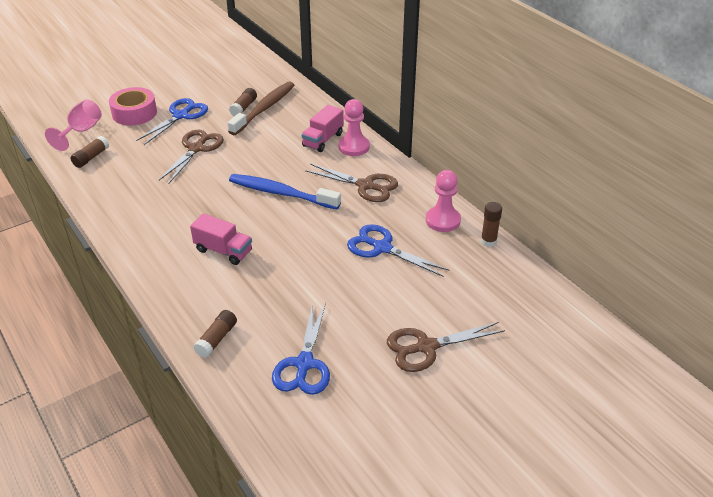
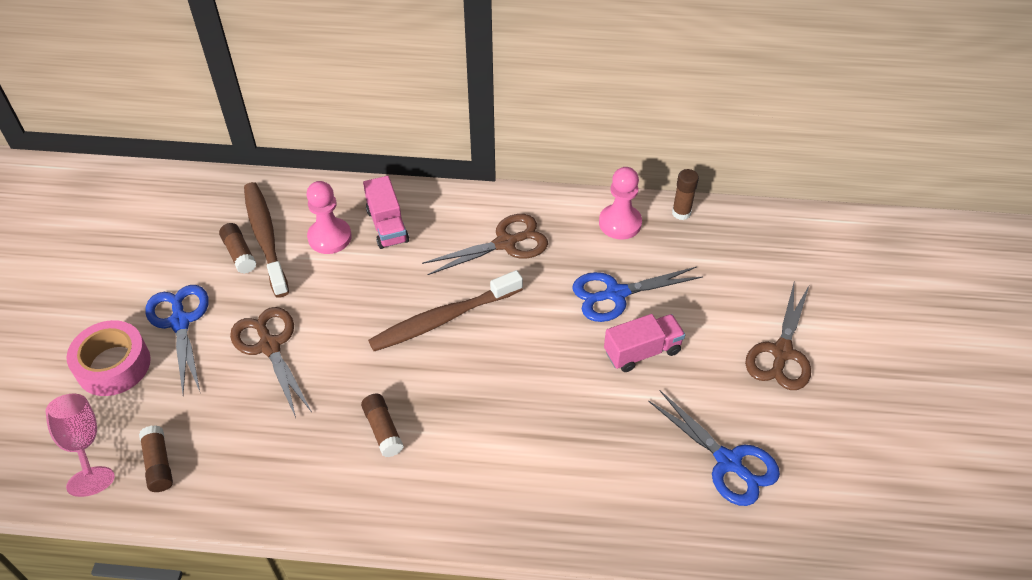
camera: 50 degrees left, 10 degrees up
(217, 339) = (630, 517): brown glue stick -> brown glue stick (383, 430)
(223, 251) = (491, 429): pink truck -> pink truck (642, 352)
(281, 193) = (443, 319): blue toothbrush -> brown toothbrush
(354, 147) = (429, 210): pink pawn -> pink pawn (329, 237)

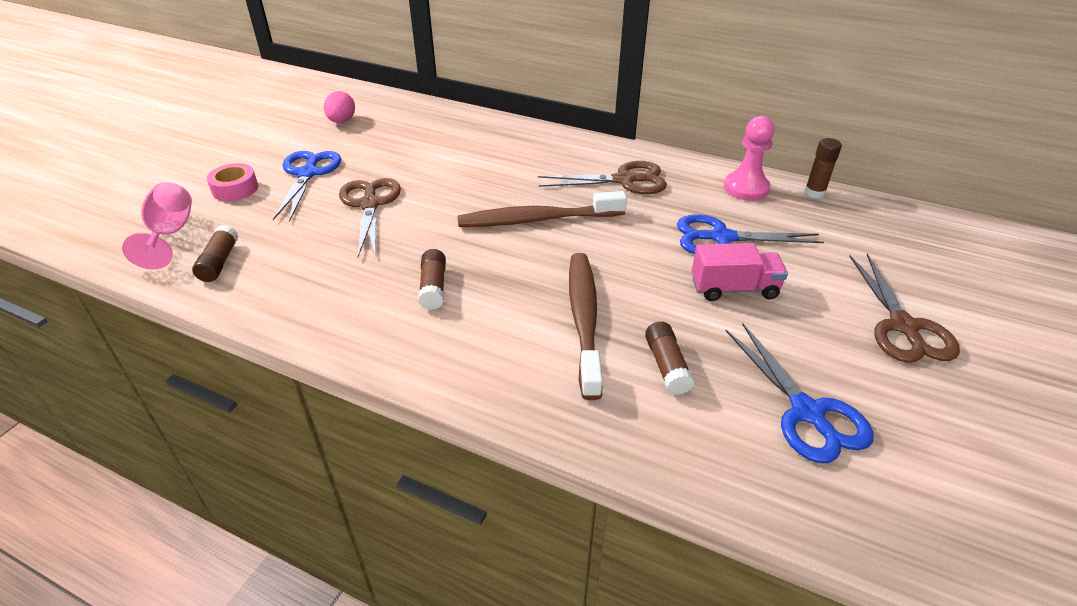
camera: 20 degrees right, 10 degrees down
(113, 365) = (235, 189): pink tape -> pink tape, size x0.66
(173, 233) = (342, 121): none -> pink egg
(239, 254) = (385, 143): brown glue stick -> brown glue stick (666, 366)
(265, 237) = (412, 137): brown toothbrush -> brown toothbrush (584, 319)
(329, 237) = (466, 147): pink pawn -> none
(387, 226) = (520, 149): pink truck -> none
(781, 353) = (903, 327): brown scissors -> brown scissors turned 45 degrees counterclockwise

